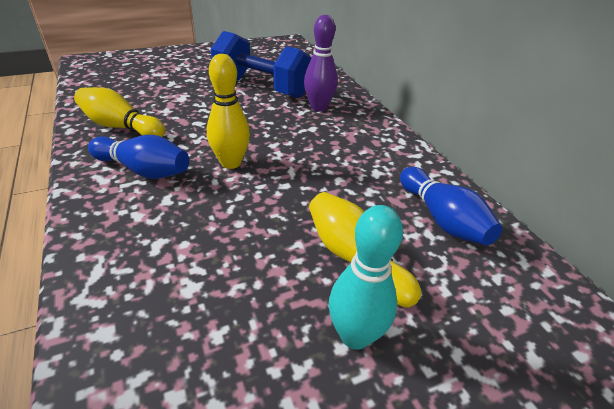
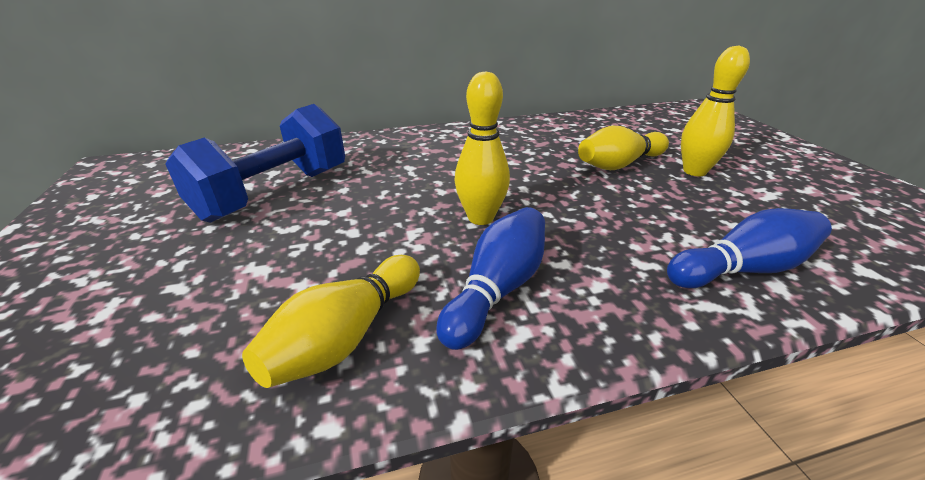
camera: 80 degrees left, 5 degrees down
(318, 107) = (361, 160): purple bowling pin -> none
(355, 335) = (694, 171): turquoise bowling pin -> yellow bowling pin
(442, 219) = (562, 131): blue bowling pin -> blue bowling pin (742, 269)

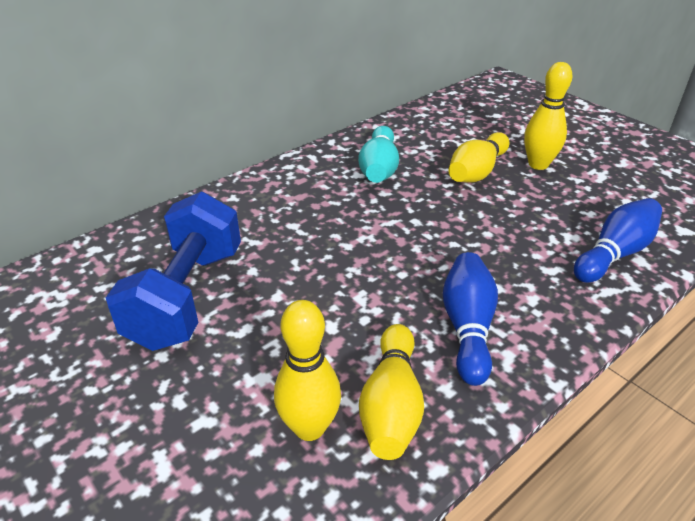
camera: 25 degrees left, 5 degrees up
(480, 218) = (405, 265): yellow bowling pin -> yellow bowling pin (309, 427)
(523, 145) = (379, 168): none -> turquoise bowling pin

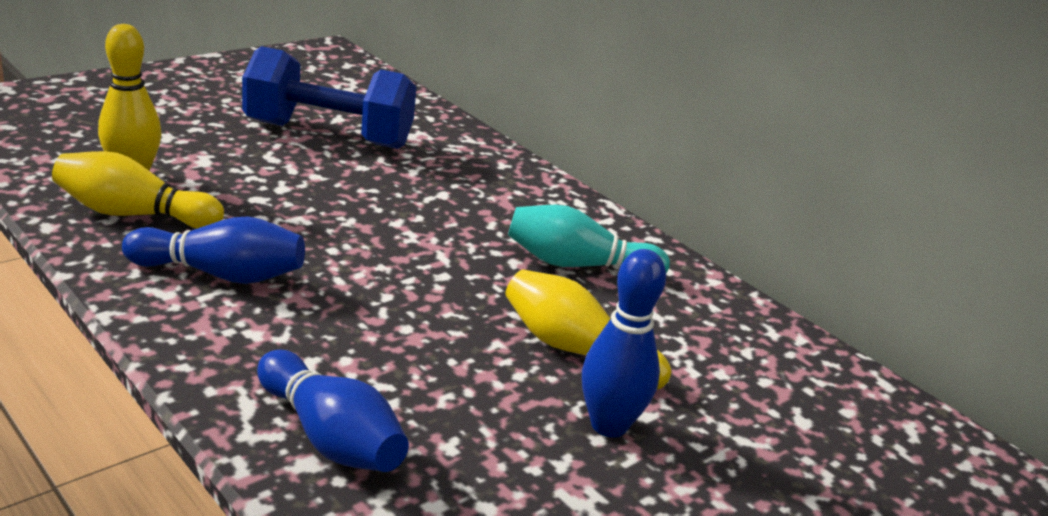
camera: 85 degrees right, 10 degrees down
(538, 164) = (609, 425): yellow bowling pin -> blue bowling pin

